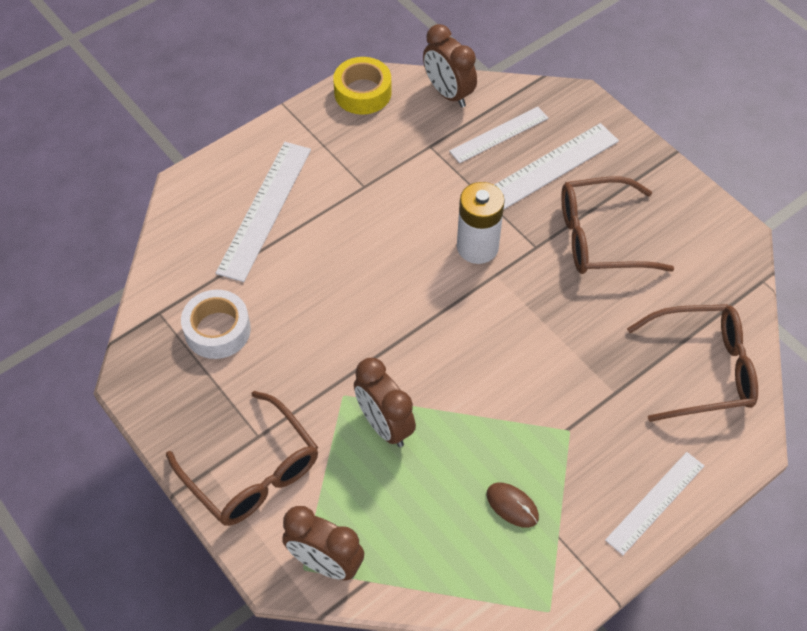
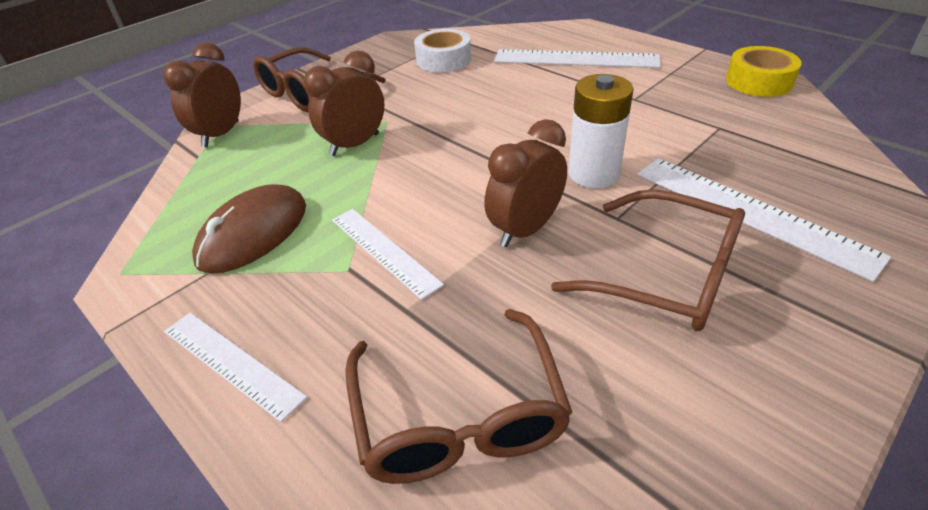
camera: 85 degrees right, 15 degrees down
(448, 93) = (812, 129): brown clock -> brown clock (525, 229)
(499, 134) = (781, 171): white ruler -> white ruler (384, 250)
(512, 505) = (253, 233): brown mouse -> brown mouse, size x1.92
(600, 237) = (666, 275): brown glasses -> brown glasses turned 135 degrees clockwise

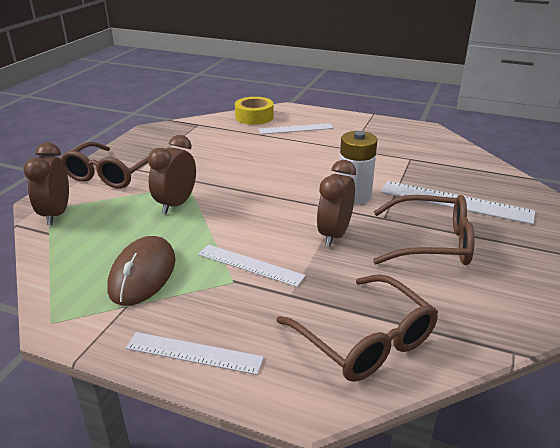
camera: 25 degrees left, 10 degrees down
(443, 60) = (201, 140): white tape -> none
(576, 59) = (296, 129): white ruler -> white ruler, size x0.65
(759, 81) = (416, 130): yellow tape -> yellow tape (254, 117)

